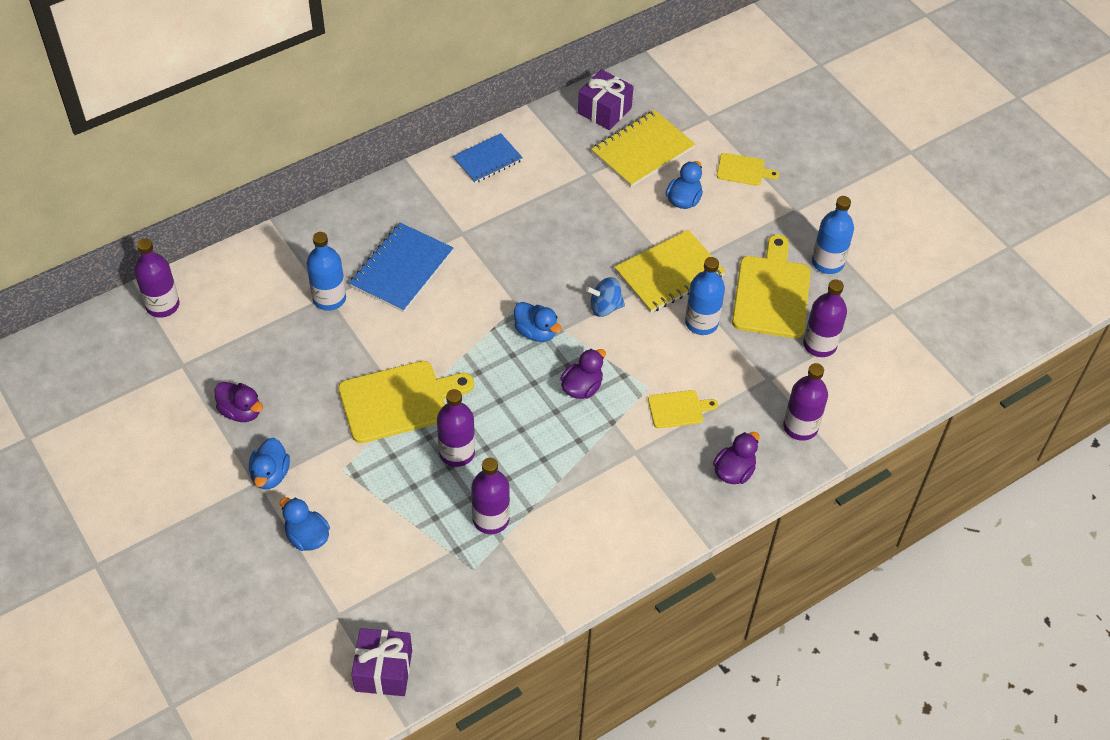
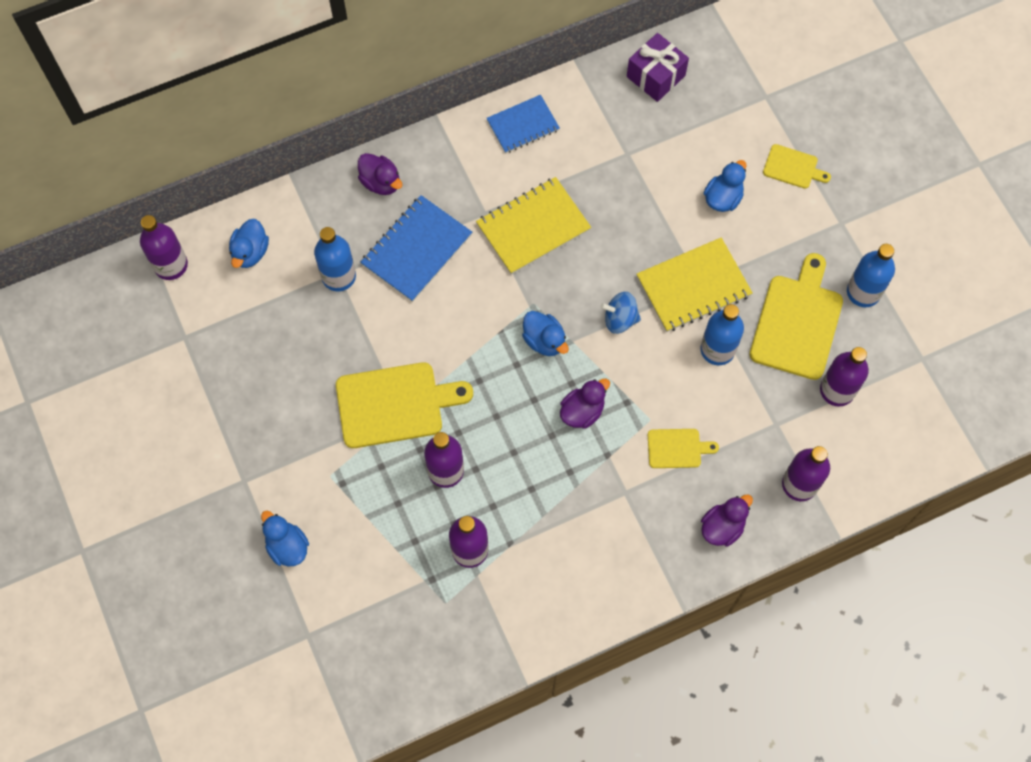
camera: 10 degrees right, 15 degrees up
(241, 411) = (237, 398): purple duck -> purple duck (381, 182)
(270, 475) = (259, 473): blue duck -> blue duck (250, 252)
(383, 670) = (344, 700): purple gift -> none
(642, 151) = (689, 131): yellow notebook -> yellow notebook (533, 227)

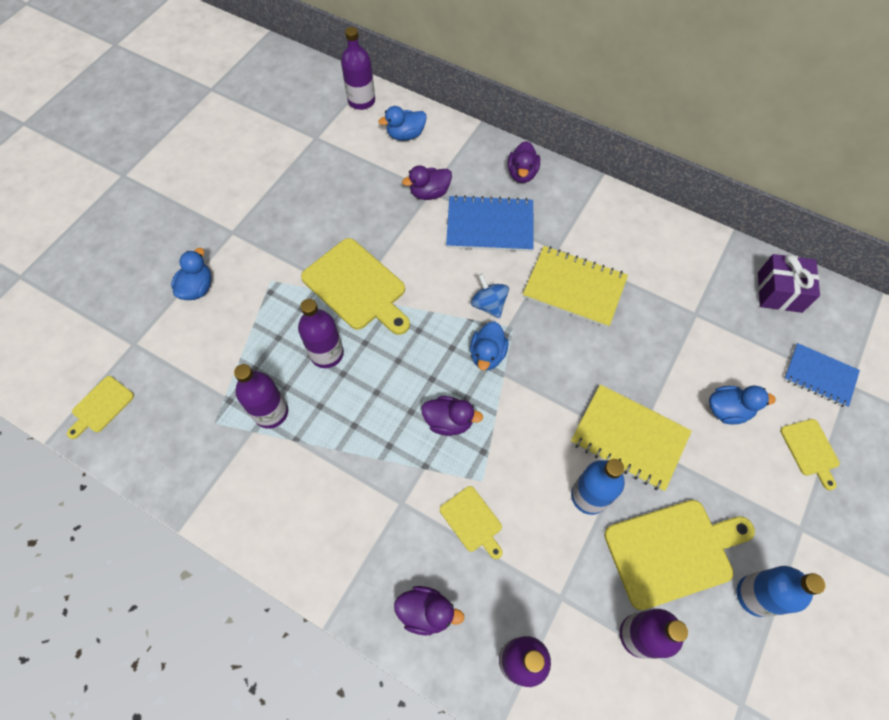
camera: 55 degrees right, 5 degrees down
(339, 276) = (429, 193): blue bottle -> purple duck
(356, 694) = (101, 406): none -> yellow cutting board
(523, 125) = (649, 230): blue notebook -> blue notebook (819, 376)
(620, 319) = (551, 399): blue spinning top -> blue spinning top (489, 304)

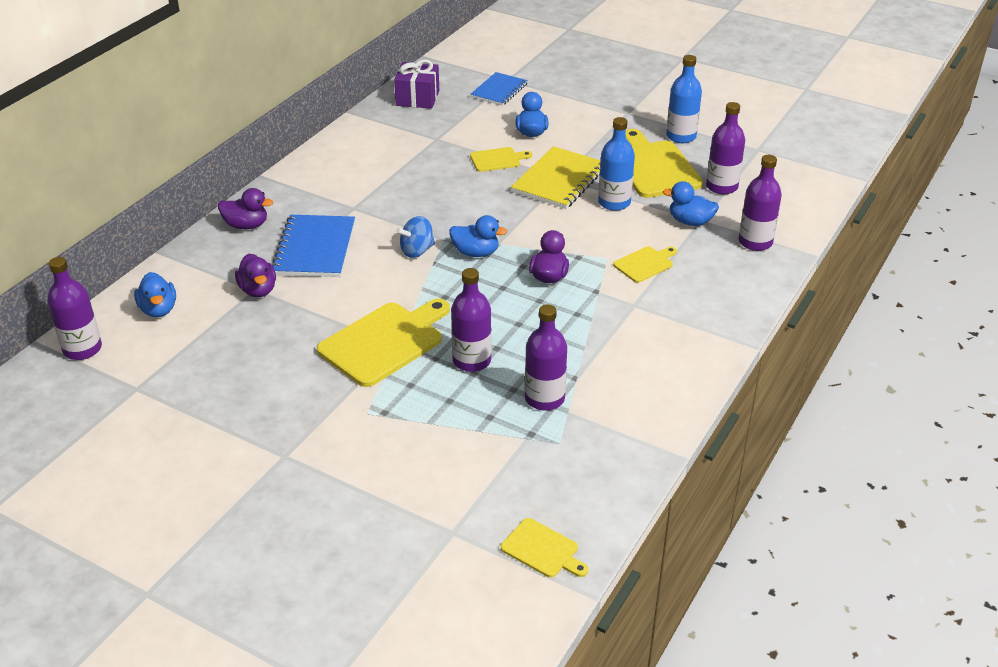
camera: 90 degrees left, 25 degrees down
(197, 288) = (371, 479): blue duck -> blue duck (690, 222)
(426, 612) = (729, 289): purple duck -> none
(574, 288) = (402, 199): yellow notebook -> none
(810, 450) = (564, 102): yellow cutting board -> yellow cutting board (497, 159)

